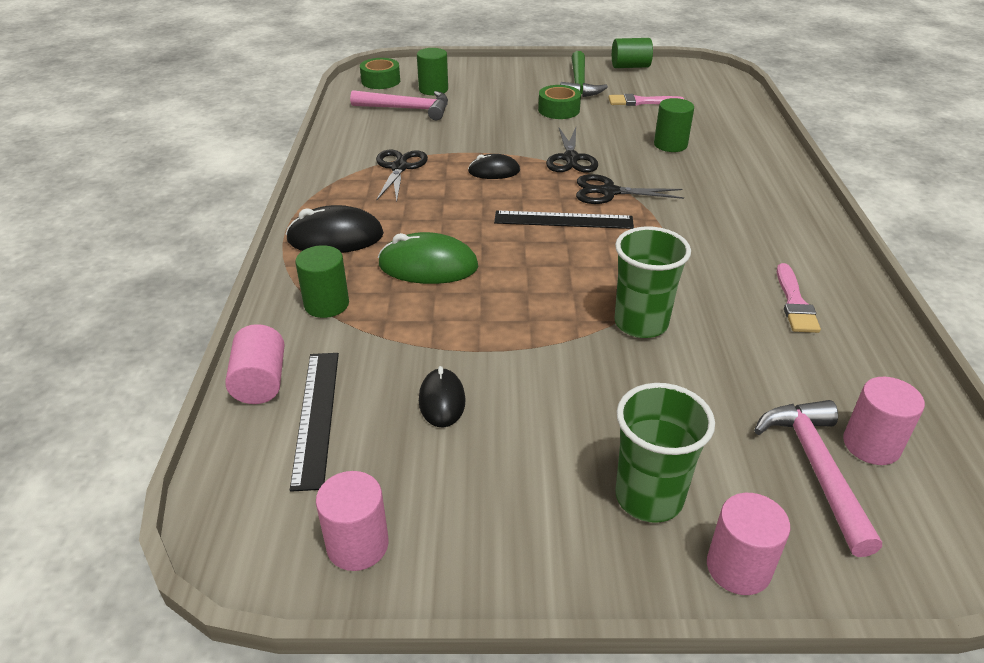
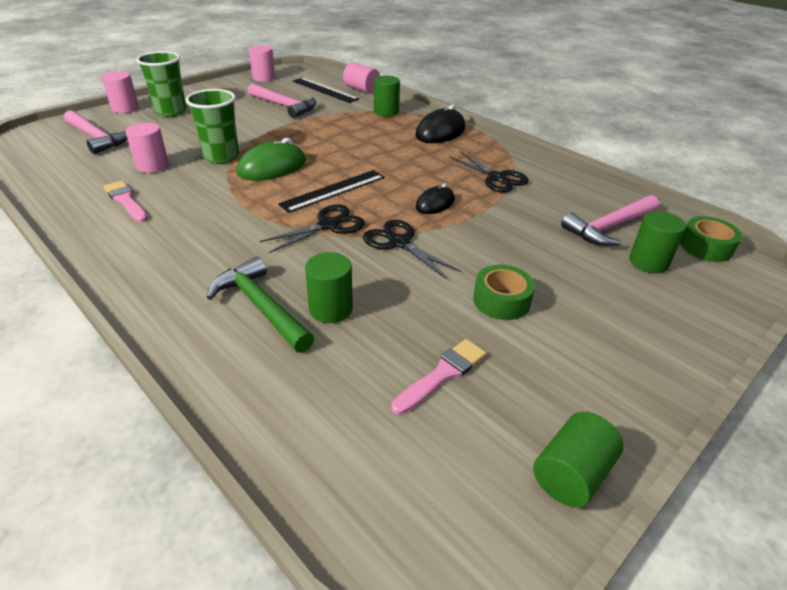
camera: 135 degrees right, 0 degrees up
(428, 266) = (370, 139): green mouse -> green mouse (272, 167)
(442, 401) = (284, 106): black mouse -> pink hammer
(579, 84) = (558, 367): green hammer -> green hammer (261, 307)
(871, 445) = (67, 153): pink cylinder -> pink cylinder (152, 166)

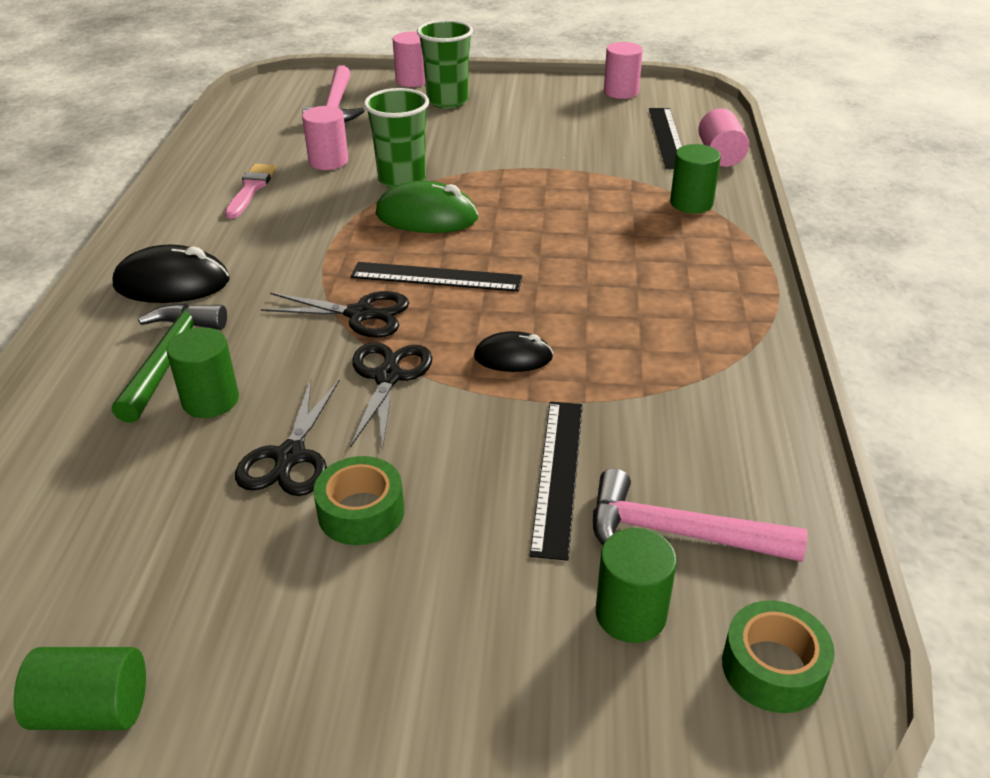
camera: 50 degrees right, 0 degrees up
(284, 106) = (576, 142): pink hammer -> none
(440, 132) = (711, 266): black mouse -> black mouse (172, 283)
(442, 374) = (175, 532): pink brush -> none
(496, 178) = (659, 371): black scissors -> black scissors (290, 456)
(538, 235) = (557, 475): none -> black ruler

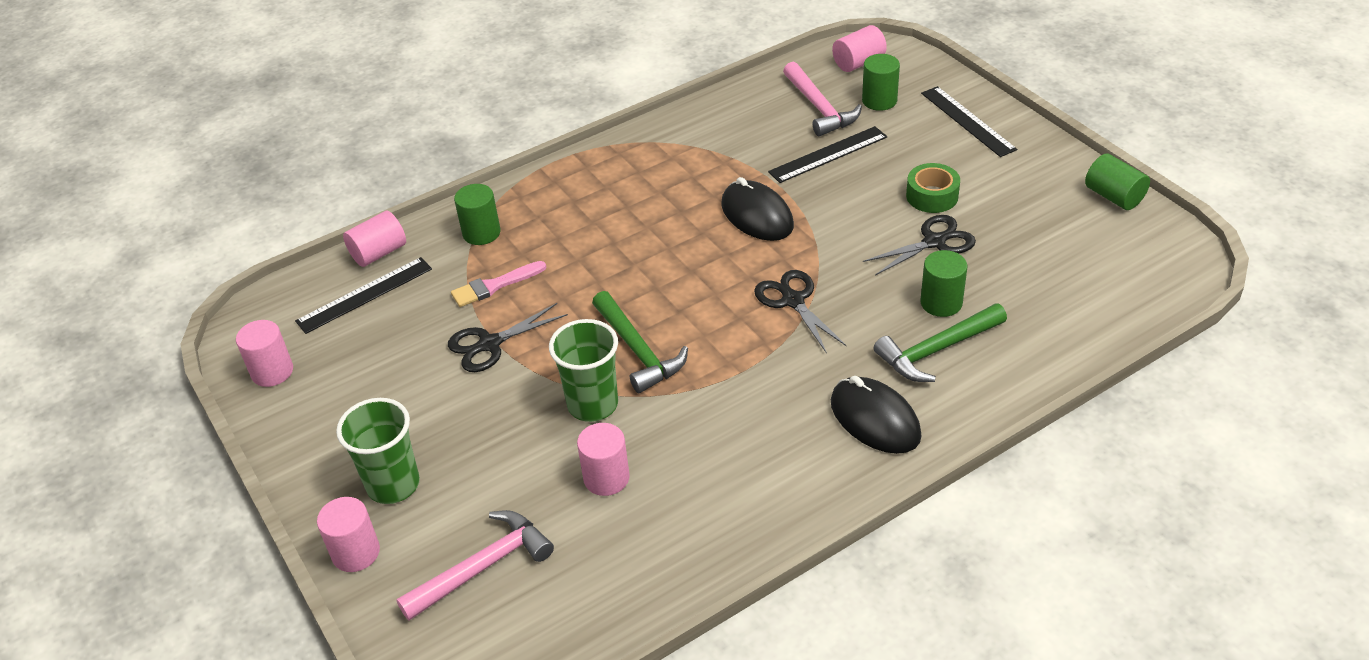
camera: 125 degrees left, 5 degrees up
(251, 189) = (707, 491): pink brush -> pink brush (494, 286)
(388, 377) = (833, 250): black scissors -> black scissors (490, 344)
(427, 216) = (638, 350): green mouse -> green hammer
(436, 277) = (713, 294): black ruler -> black ruler (968, 121)
(513, 357) = (757, 215): black mouse -> black mouse, size x1.62
(773, 668) = (858, 62): green tape -> pink cylinder

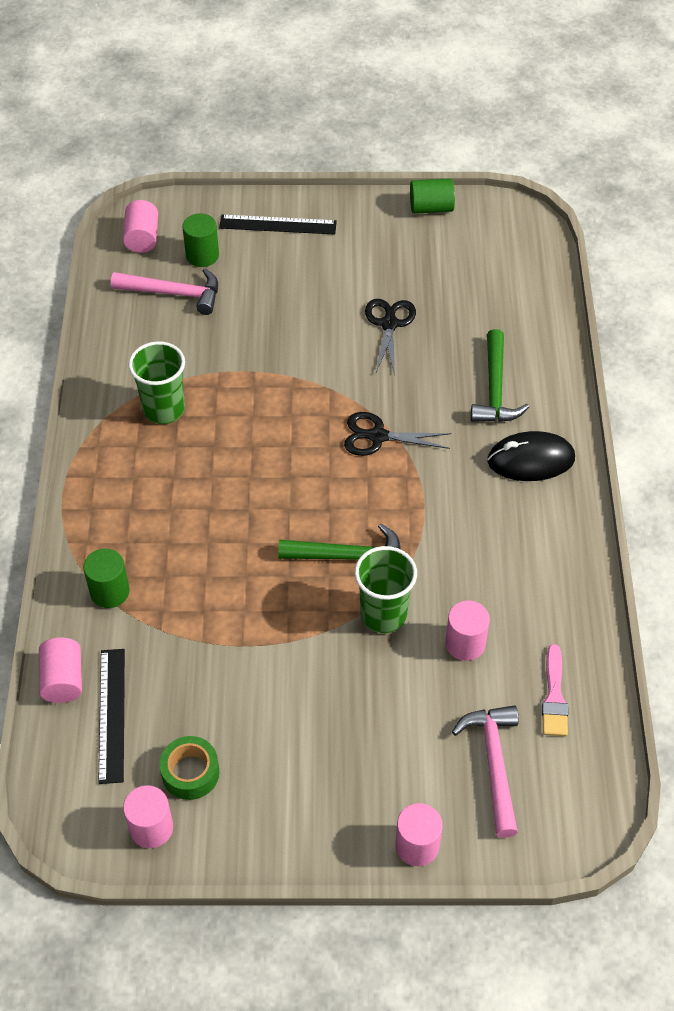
camera: 60 degrees left, 10 degrees up
(393, 485) = (363, 789): green cup -> green cup (164, 409)
(490, 344) = (257, 650): black scissors -> none
(494, 286) = (188, 614): pink brush -> pink brush (554, 696)
(757, 215) = (265, 403): black mouse -> none
(828, 154) = (236, 322): black ruler -> none
(932, 196) = (340, 295): green tape -> green tape (190, 773)
(941, 303) = (452, 358): green cylinder -> none

